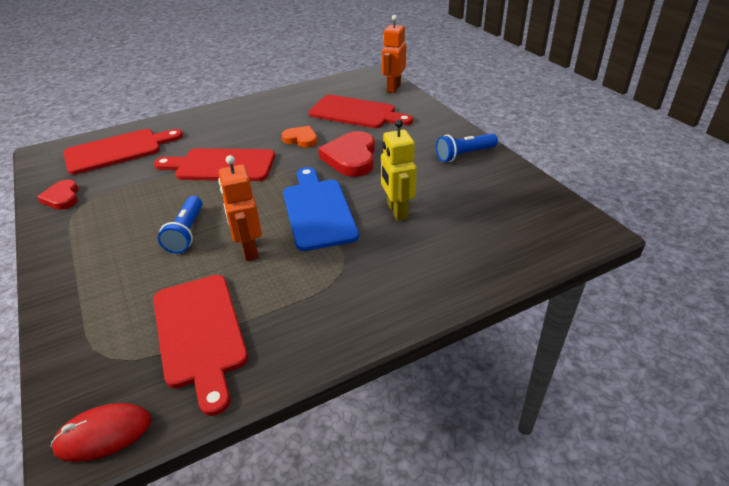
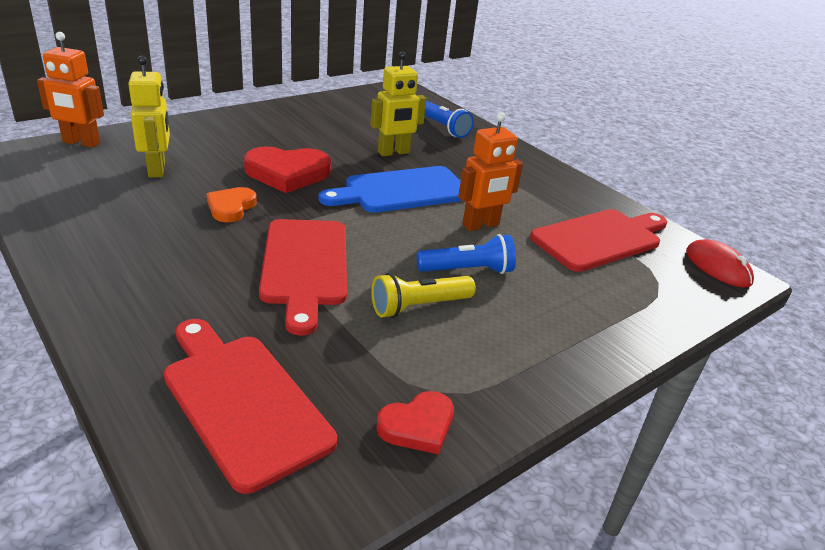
camera: 105 degrees left, 5 degrees down
(157, 206) = (419, 306): none -> yellow flashlight
(356, 113) = (157, 169): red cutting board -> yellow robot
(464, 155) = (285, 117): blue flashlight -> blue flashlight (443, 128)

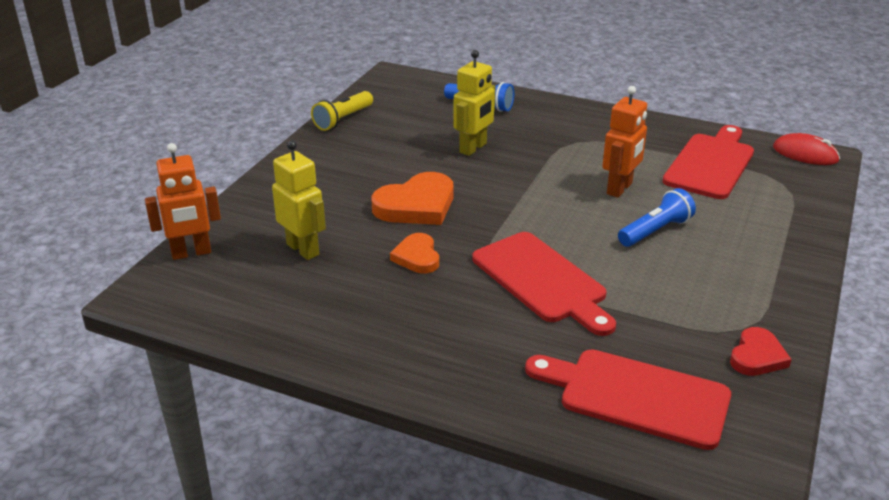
camera: 25 degrees left, 0 degrees up
(287, 173) = (416, 205): red heart -> orange heart
(402, 191) = (526, 183): blue cutting board -> none
(419, 306) = (658, 275): yellow flashlight -> yellow flashlight (343, 119)

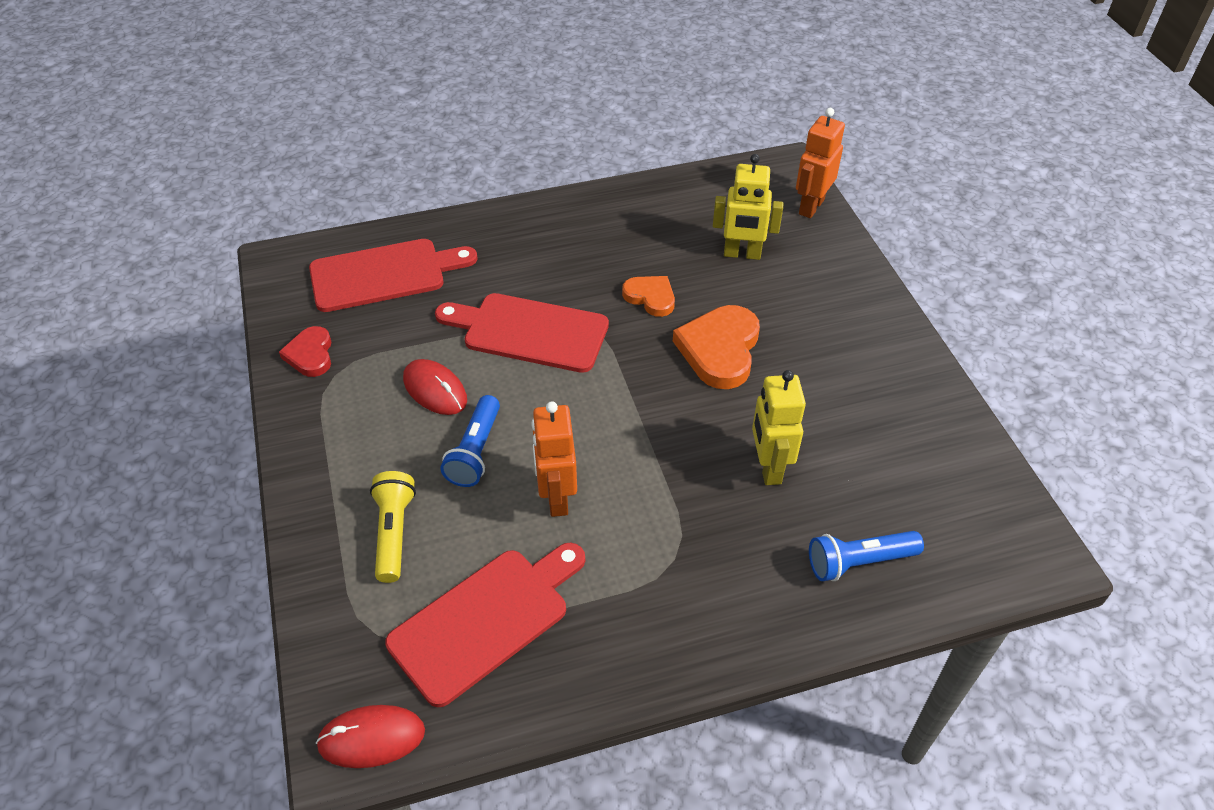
camera: 140 degrees right, 15 degrees up
(343, 119) = (955, 425): yellow flashlight -> yellow flashlight (394, 533)
(657, 278) = (435, 390): none -> red mouse
(710, 164) = (485, 620): red cutting board -> red cutting board turned 120 degrees counterclockwise

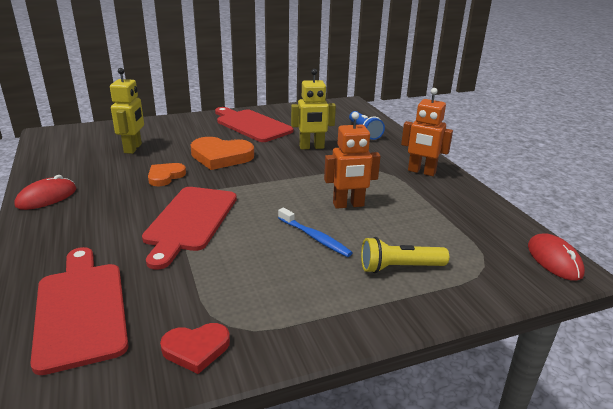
camera: 95 degrees left, 20 degrees down
(435, 390) = (251, 261): red mouse -> red mouse (46, 197)
(475, 451) = (315, 237): blue flashlight -> blue toothbrush
(485, 620) = (449, 225): red cutting board -> red cutting board (251, 125)
(811, 207) = (96, 129): orange robot -> orange robot (421, 172)

